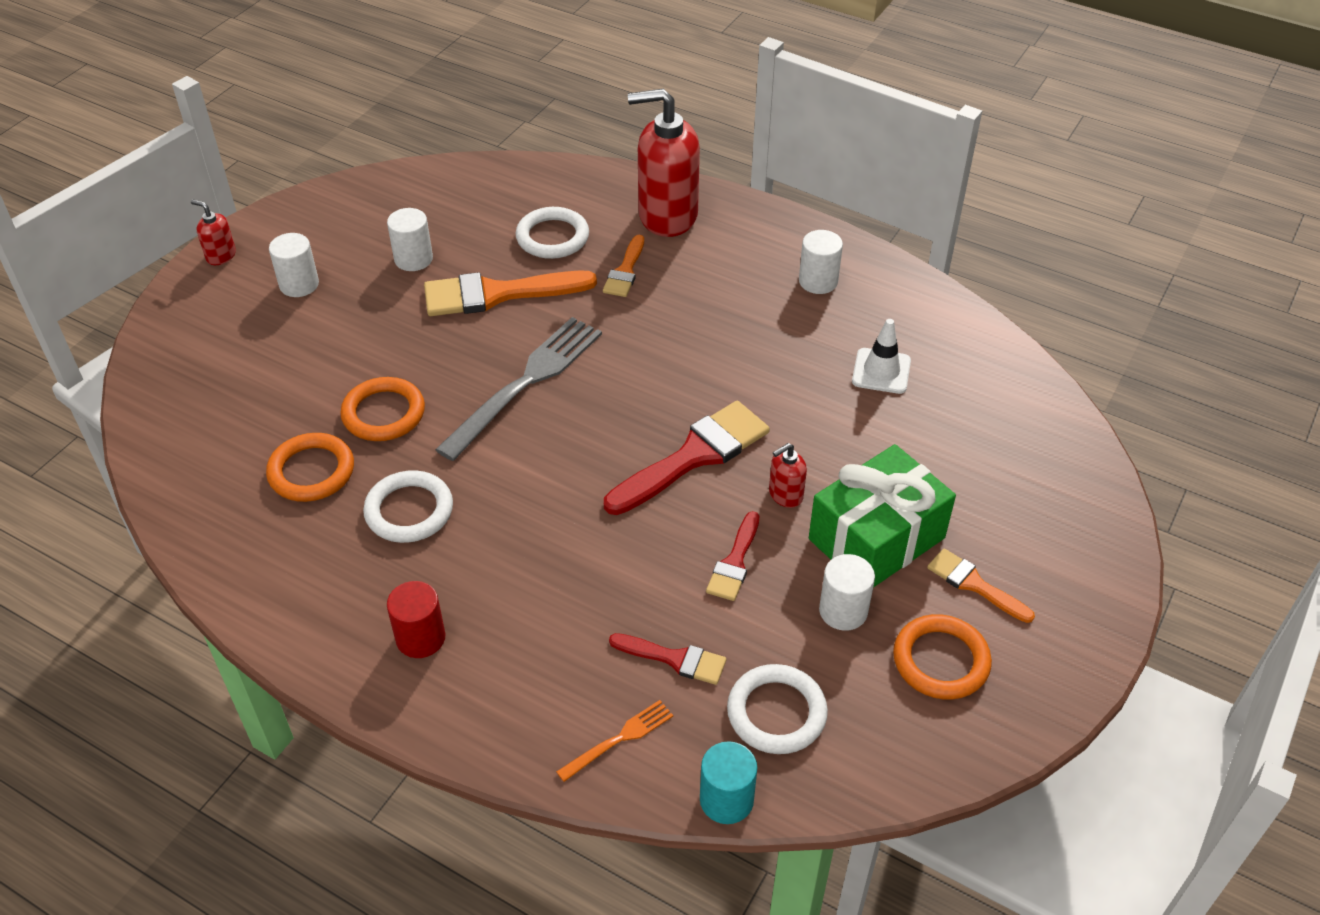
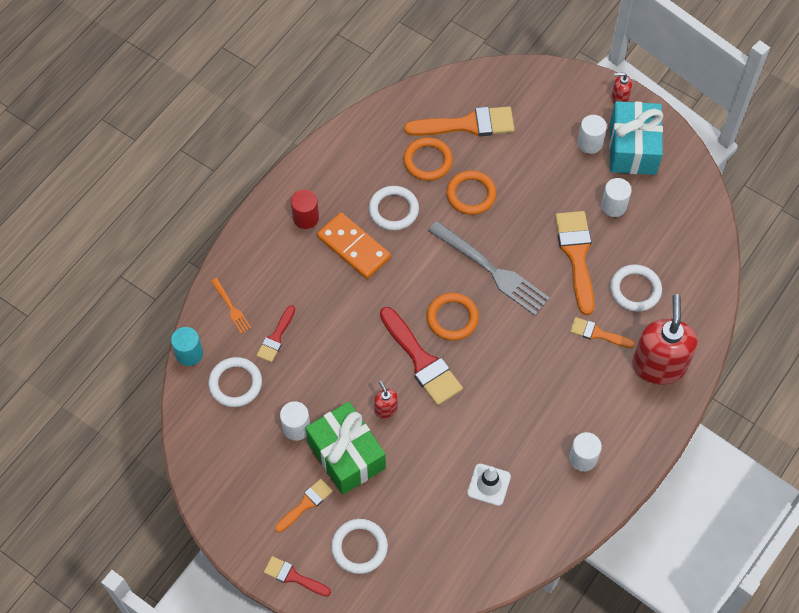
camera: 95 degrees right, 15 degrees up
(221, 256) = (619, 98): red soap dispenser -> red soap dispenser turned 120 degrees counterclockwise
(242, 424) = (467, 124): none -> orange brush
(314, 241) = (633, 148): none -> turquoise gift
(485, 560) = (353, 247): none -> orange domino
(734, 562) = (338, 374): red brush -> red brush (293, 577)
(941, 661) = (256, 473): orange ring -> orange ring (452, 318)
(1023, 510) = (359, 547): none -> white ring

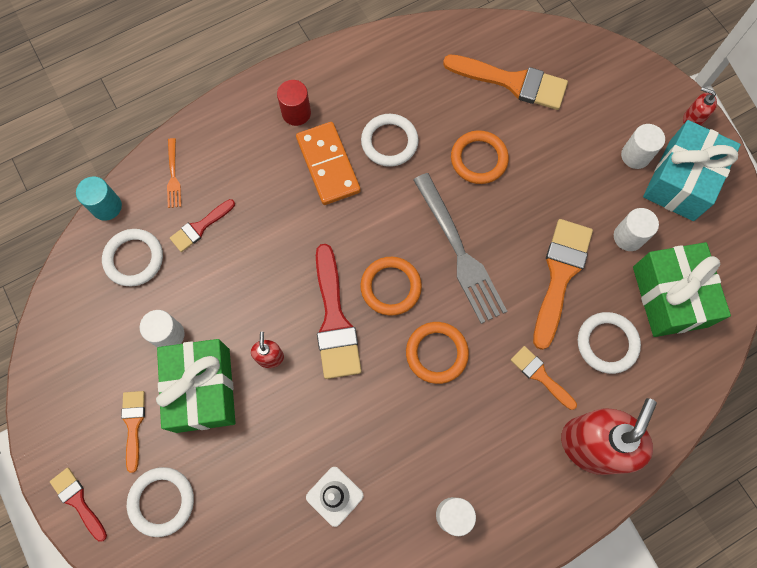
camera: 25 degrees right, 10 degrees up
(306, 504) = (133, 425): orange brush -> orange brush turned 75 degrees counterclockwise
(428, 161) = (451, 104): orange ring -> orange ring (436, 353)
(664, 237) = (670, 296): none -> green gift

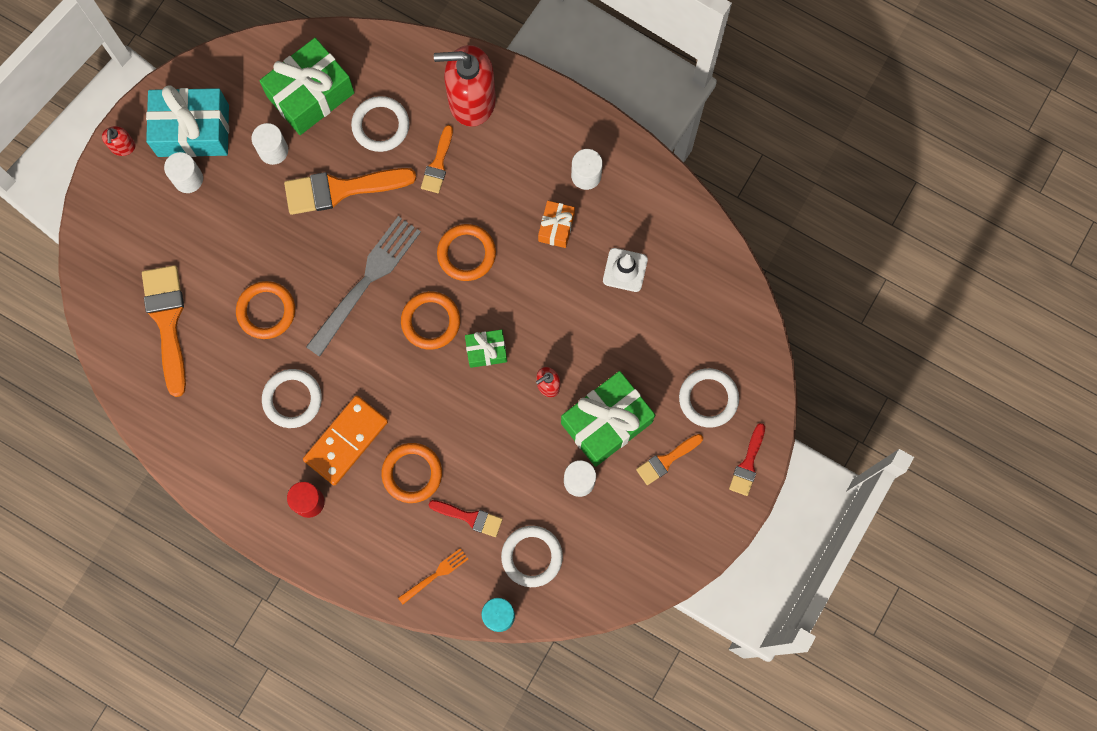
camera: 120 degrees left, 5 degrees up
(267, 201) = (412, 473): none -> orange ring
(334, 320) = (486, 351): red brush -> green gift
(415, 453) = (556, 227): none -> orange gift

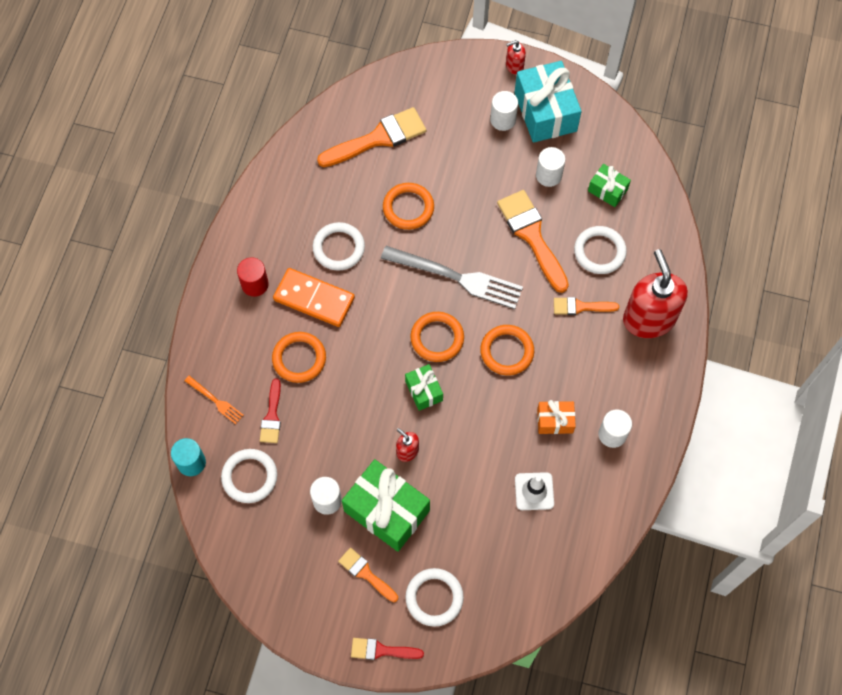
camera: 75 degrees right, 10 degrees down
(310, 95) = (607, 190): green gift -> green gift, size x0.52

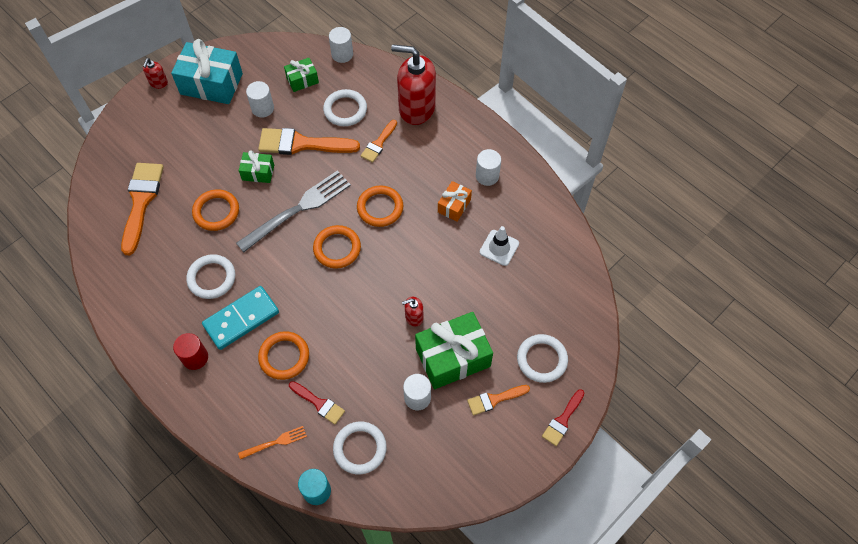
camera: 60 degrees left, 5 degrees down
(314, 299) = (241, 319): orange domino -> turquoise domino
(424, 391) = (373, 280): green gift -> green gift (258, 172)
(503, 120) = (195, 113): white cylinder -> white cylinder (342, 54)

